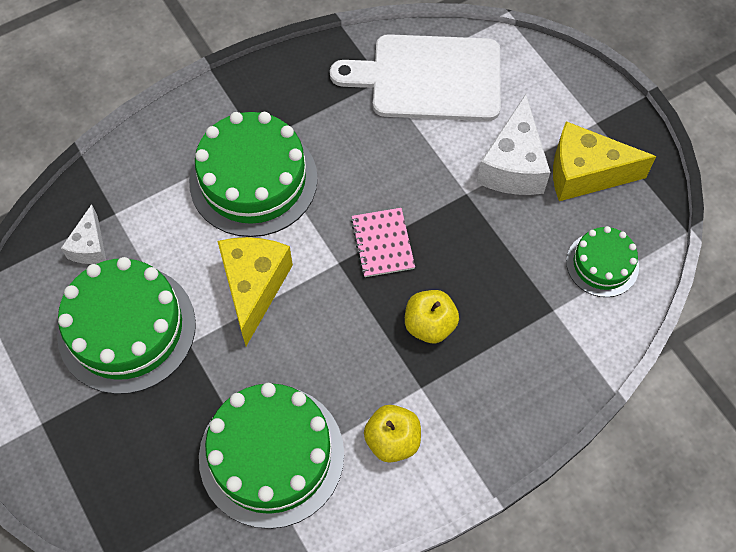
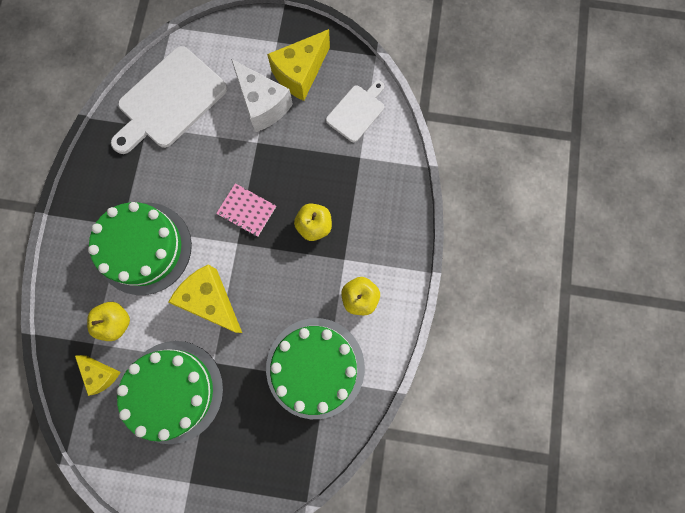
camera: 50 degrees left, 15 degrees up
(90, 246) = (101, 374): white cheese -> yellow cheese
(154, 216) = (116, 322): none -> yellow apple
(602, 264) = (356, 111): green cake -> white cutting board

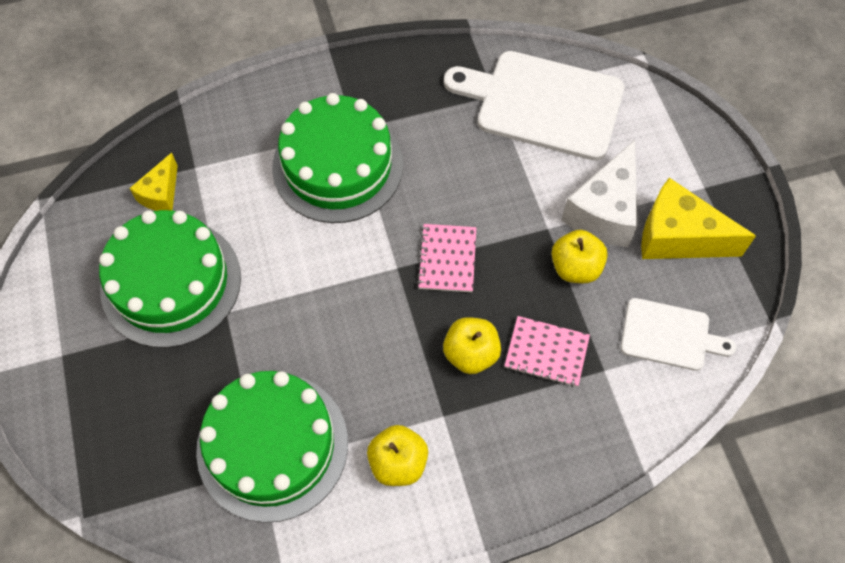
camera: 65 degrees right, 15 degrees down
(116, 322) = (231, 179): yellow apple -> yellow apple (575, 267)
(211, 300) = (306, 272): yellow cheese -> none
(334, 183) = (546, 352): none -> pink notebook

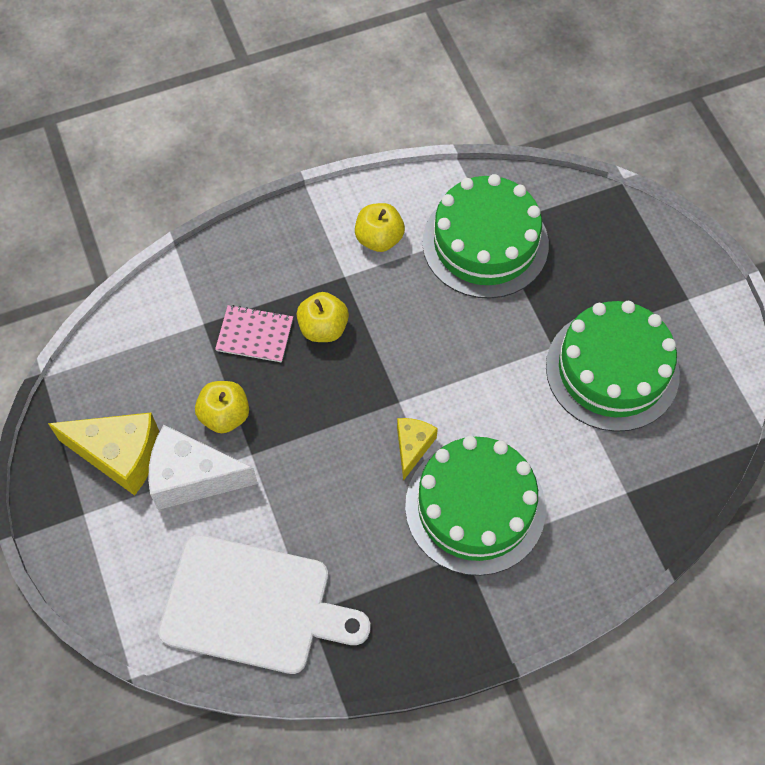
camera: 175 degrees right, 0 degrees up
(161, 194) = (651, 459): yellow cheese -> yellow cheese (412, 447)
(447, 259) = (350, 414): pink notebook -> none
(604, 211) = (192, 477): white cheese -> white cheese turned 105 degrees counterclockwise
(669, 335) = (140, 358): white cutting board -> none

